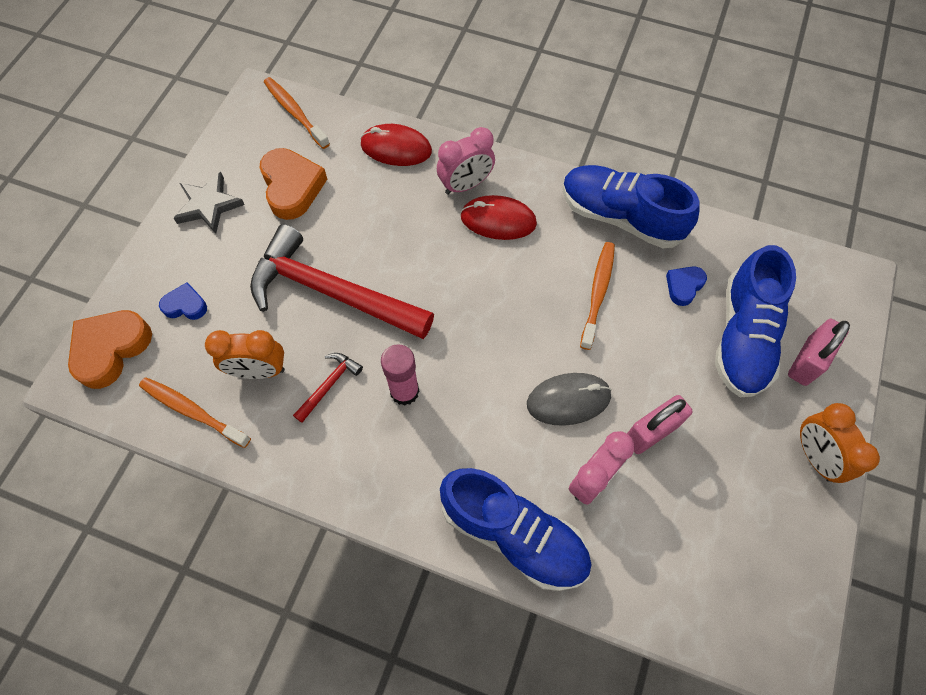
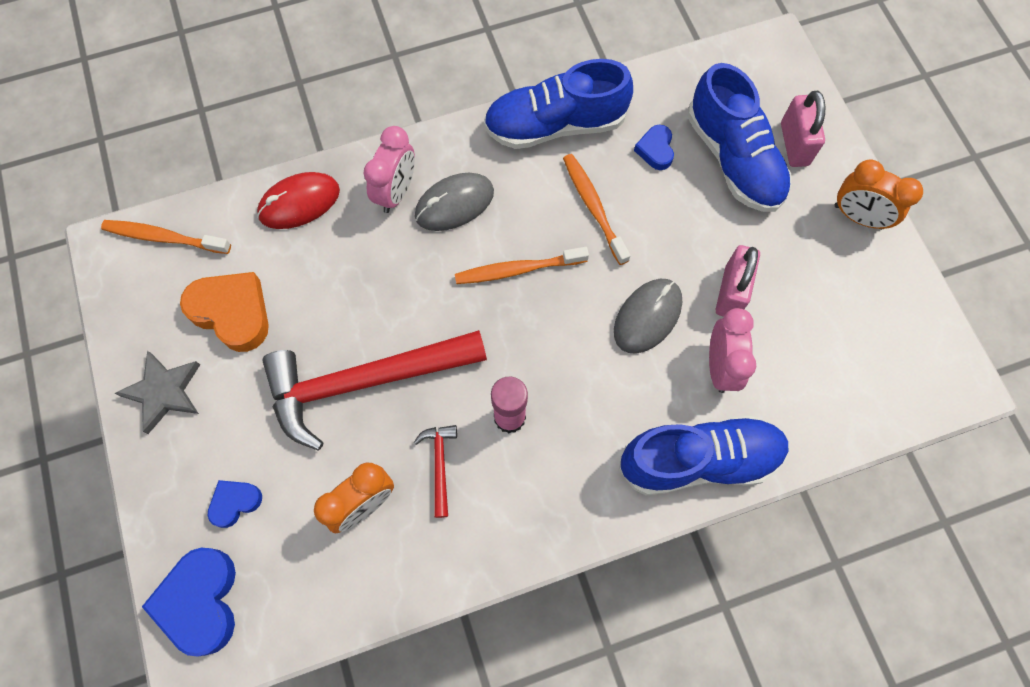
camera: 40 degrees left, 5 degrees up
(111, 349) = (200, 601): orange heart -> blue heart
(192, 411) = (337, 590): orange toothbrush -> orange toothbrush (517, 270)
(498, 220) = (454, 204): red mouse -> grey mouse

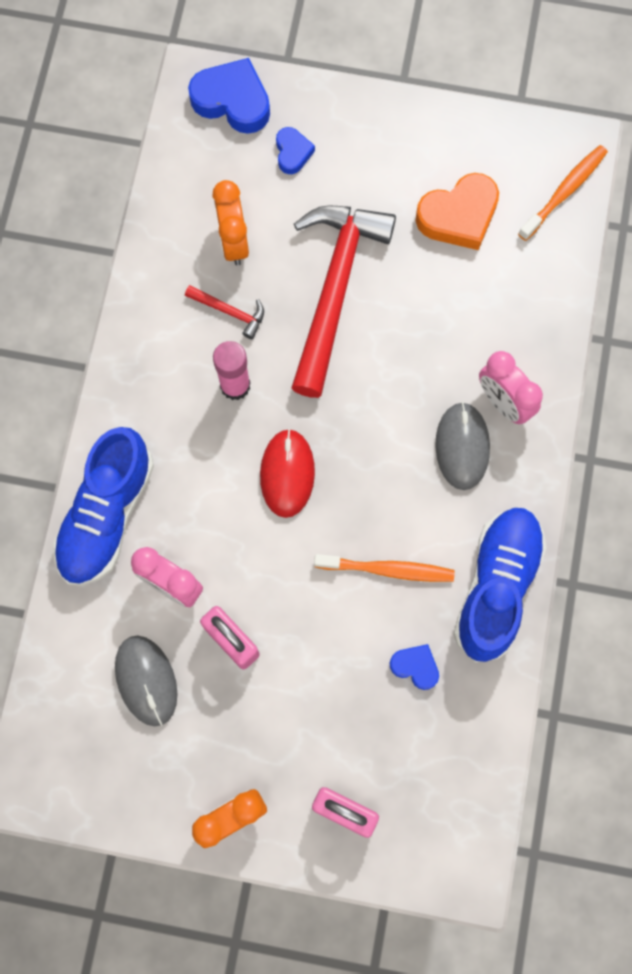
camera: 120 degrees right, 5 degrees up
(164, 392) = (416, 138): grey star -> none
(299, 202) = (539, 315): red mouse -> red mouse (287, 474)
(517, 270) = (364, 466): orange toothbrush -> none
(647, 317) = (253, 551): grey mouse -> grey mouse (146, 680)
(733, 159) = (362, 737): blue shoe -> none

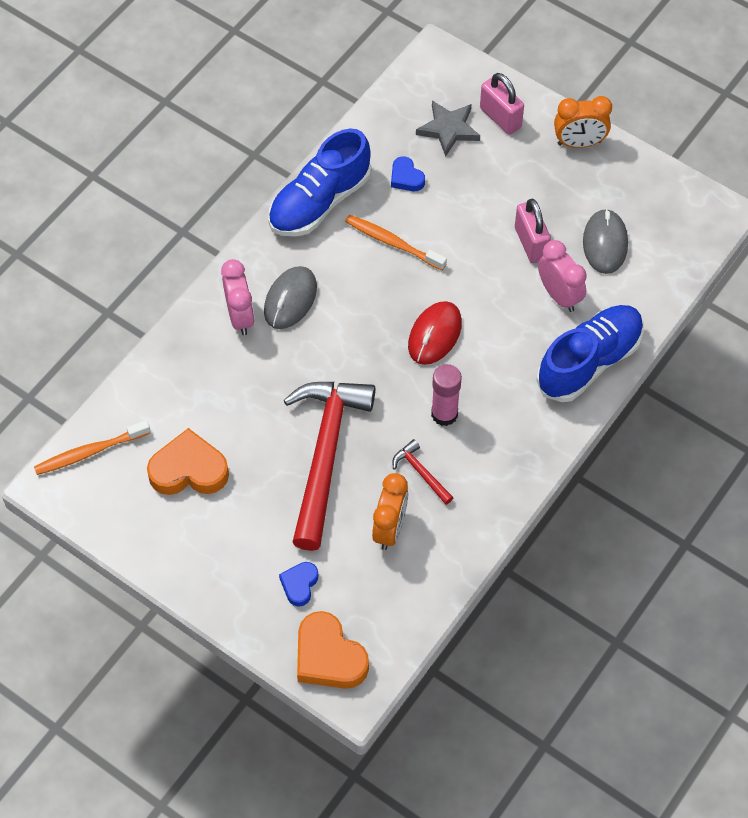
camera: 155 degrees left, 15 degrees down
(232, 101) = (329, 657): blue heart -> orange heart
(334, 289) = (325, 454): red hammer -> red hammer turned 150 degrees clockwise
(399, 763) = (448, 129): none -> grey star

